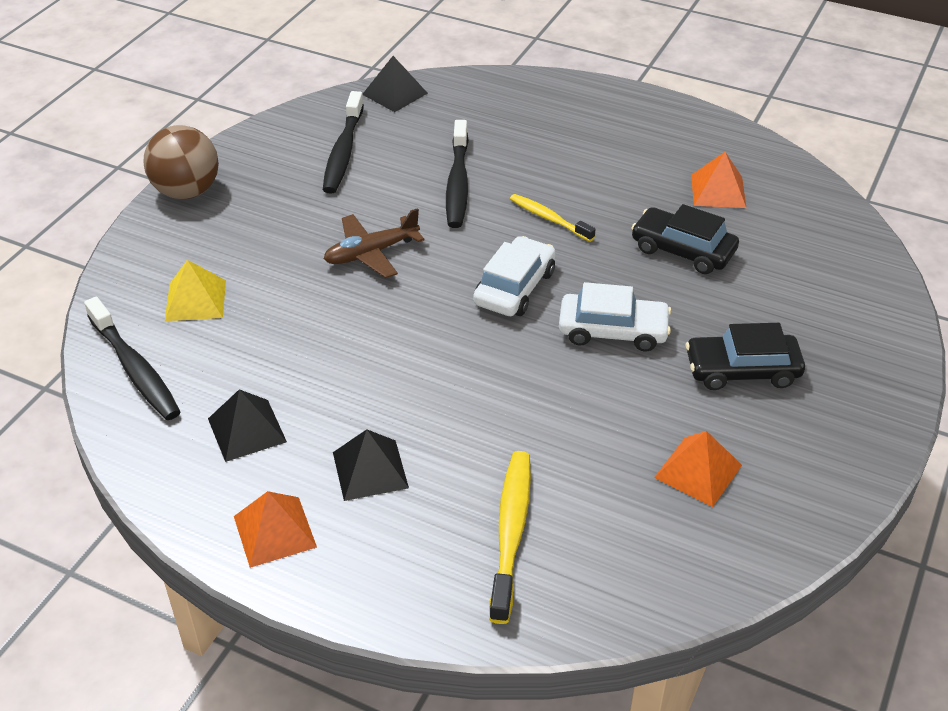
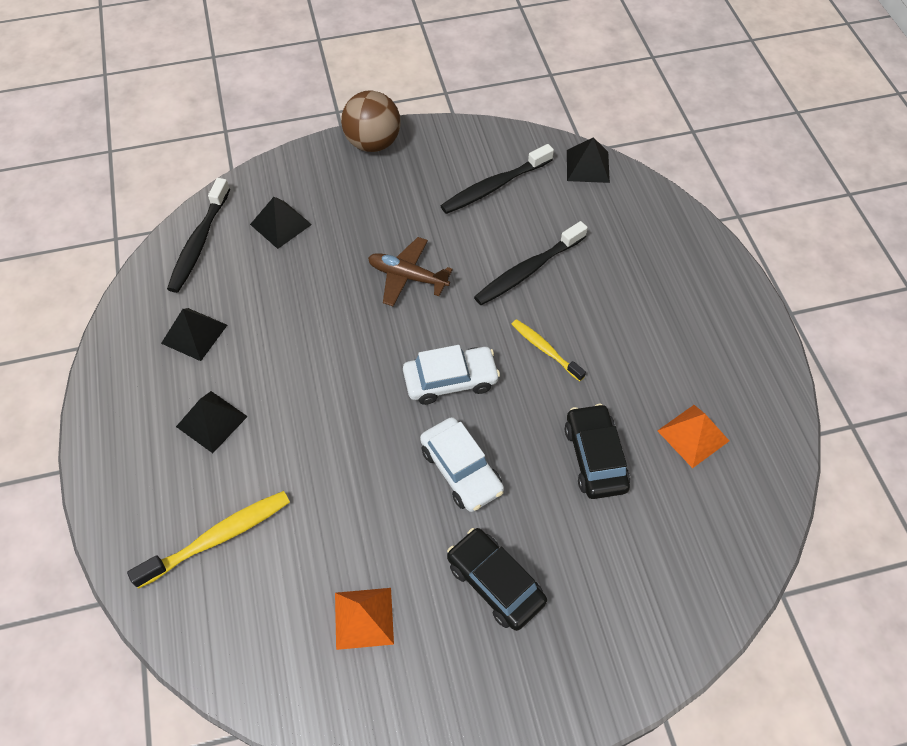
camera: 50 degrees right, 15 degrees up
(195, 300) = (281, 224): yellow pyramid -> black pyramid
(275, 531) = (125, 410): orange pyramid -> none
(549, 218) = (545, 349): yellow toothbrush -> yellow toothbrush turned 45 degrees counterclockwise

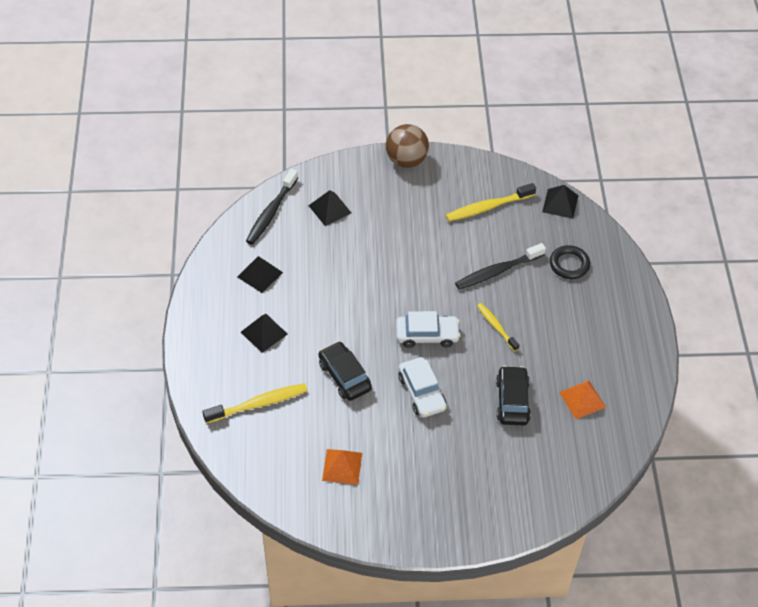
camera: 10 degrees right, 5 degrees down
(407, 277) = (412, 261): brown plane -> none
(494, 186) = (487, 207): black toothbrush -> yellow toothbrush
(495, 583) = (428, 462): black car -> black car (344, 376)
(621, 244) = (569, 264): none -> black ring

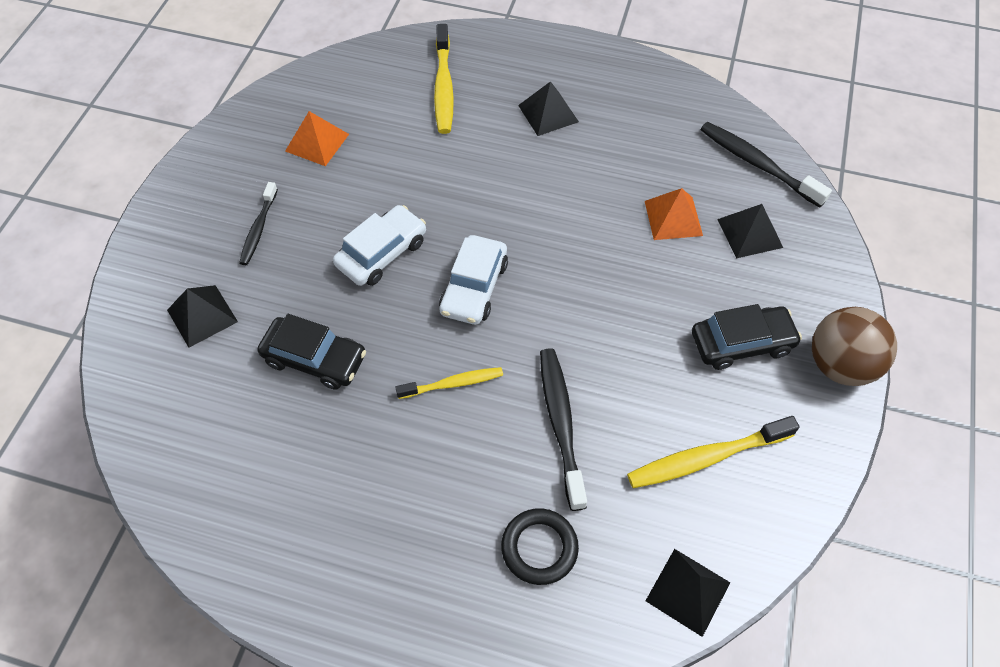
camera: 110 degrees right, 5 degrees up
(260, 274) = (646, 129): black pyramid -> black pyramid (202, 315)
(344, 376) = (446, 177): black car -> black car (741, 343)
(422, 392) = (382, 253): white car -> white car turned 135 degrees clockwise
(432, 472) = (258, 229): none -> black toothbrush
(487, 207) = (706, 458): yellow toothbrush -> yellow toothbrush turned 105 degrees counterclockwise
(582, 399) = (269, 458): orange pyramid -> orange pyramid (673, 218)

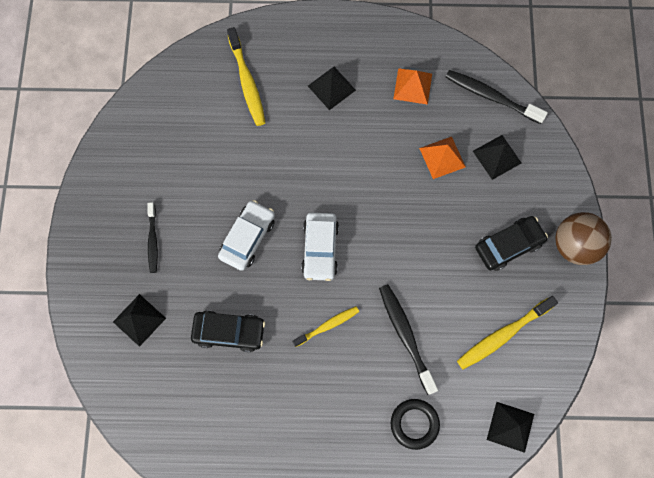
camera: 15 degrees left, 15 degrees up
(317, 142) = (169, 156): orange pyramid -> orange pyramid (412, 86)

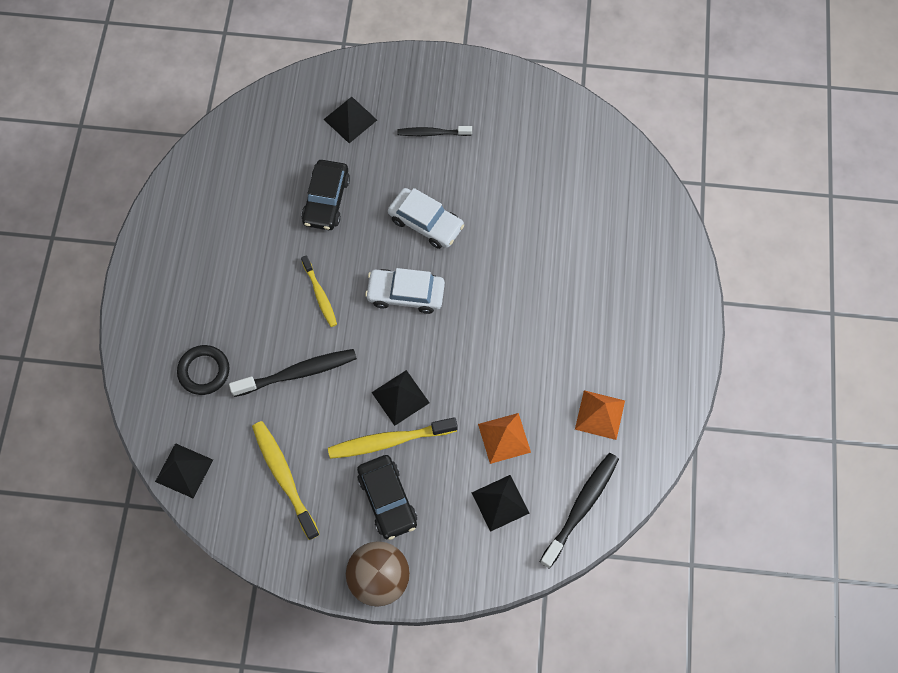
camera: 95 degrees right, 5 degrees down
(247, 82) = (612, 232): yellow toothbrush -> yellow toothbrush (389, 441)
(331, 88) = (601, 322): black pyramid -> black pyramid (400, 397)

